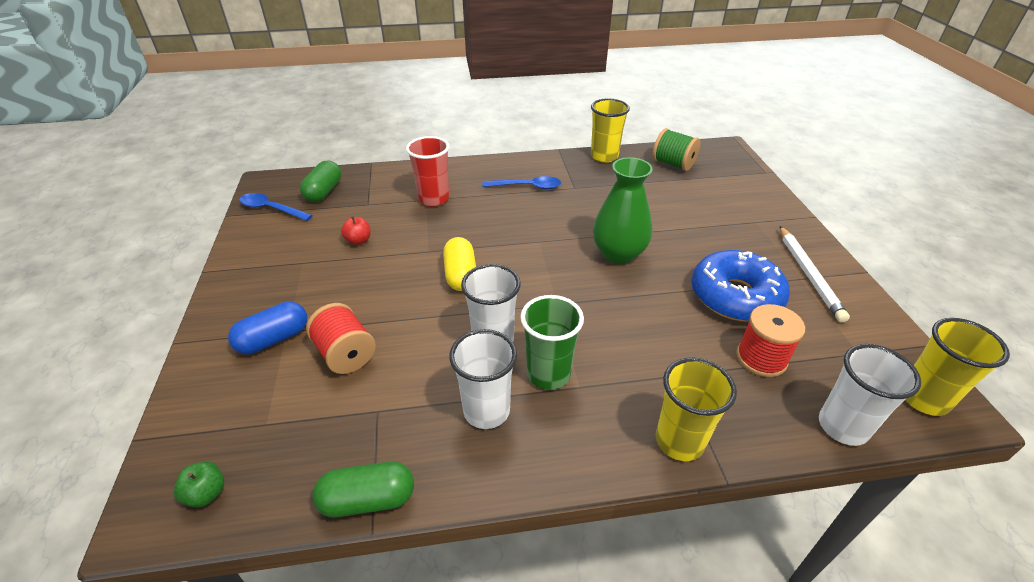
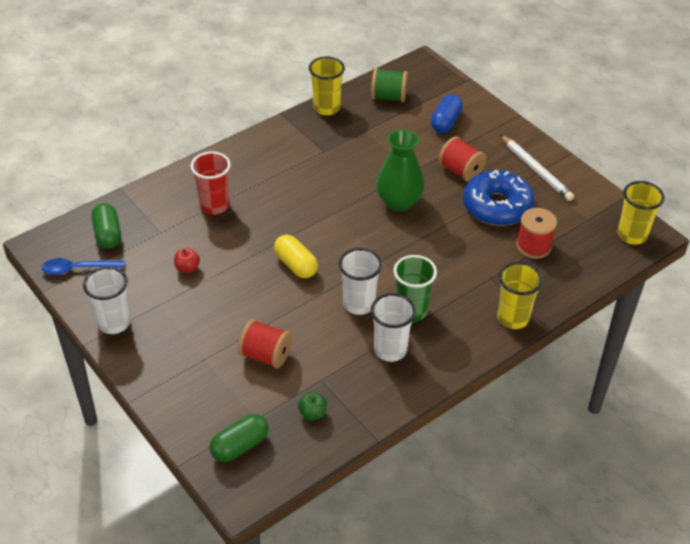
camera: 30 degrees left, 5 degrees up
(206, 493) = (262, 468): green apple -> green apple (312, 413)
(274, 339) = (202, 368): blue capsule -> blue capsule (446, 122)
(368, 500) = (361, 427): green capsule -> green capsule (240, 446)
(527, 187) = (285, 164): blue spoon -> none
(710, 247) = (460, 171): none -> red spool
(842, 426) = (595, 271): white cup -> white cup (114, 323)

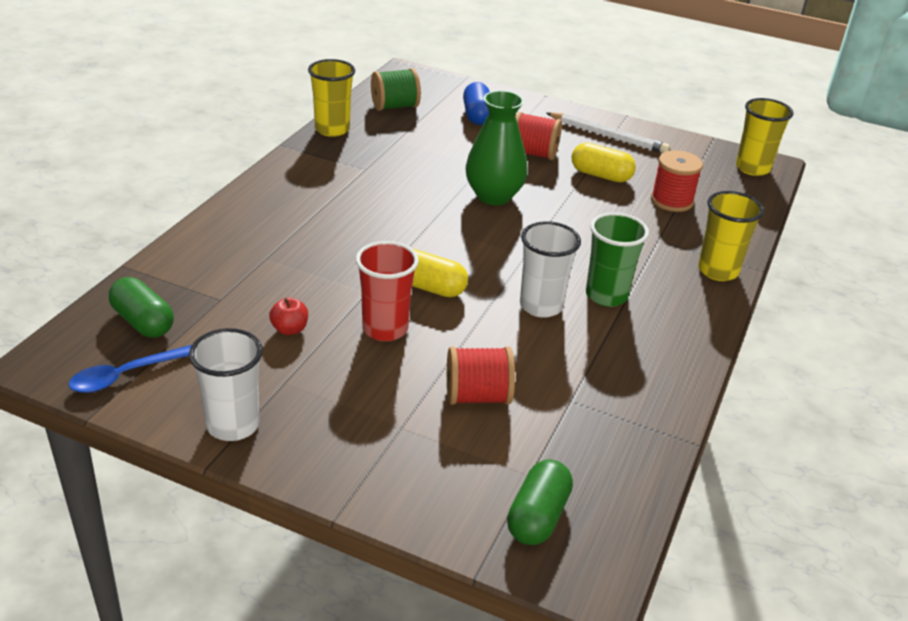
camera: 30 degrees left, 10 degrees down
(214, 205) = (271, 253): red cup -> red cup (385, 329)
(312, 413) = (595, 442): green apple -> none
(390, 350) = (621, 342): white cup -> none
(497, 206) = (601, 175): blue donut -> yellow capsule

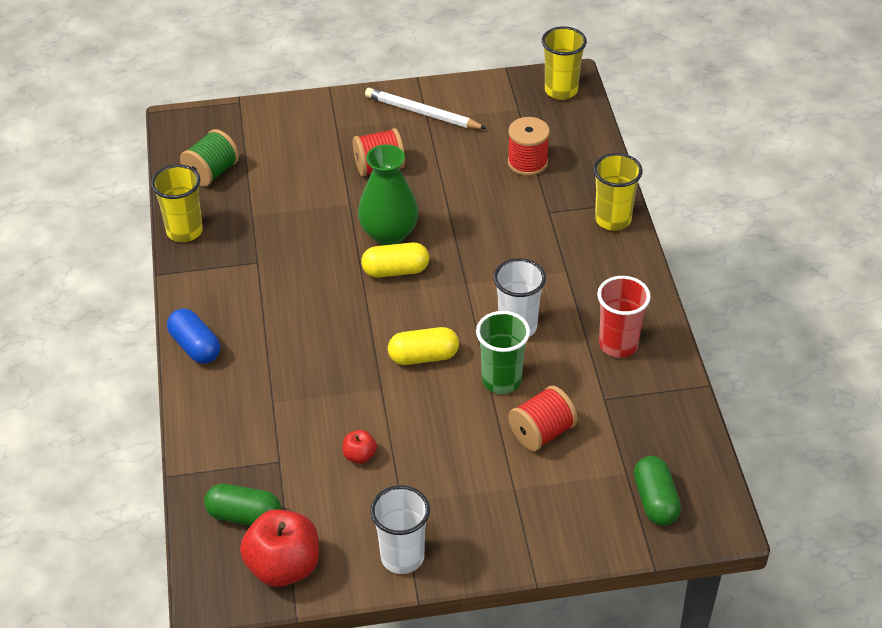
camera: 30 degrees left, 10 degrees up
(125, 376) = (283, 567): blue spoon -> red apple
(385, 329) = (427, 414): red cup -> red cup (618, 345)
(477, 116) = (293, 145): blue capsule -> blue capsule (195, 346)
(601, 175) = (452, 163): yellow capsule -> yellow capsule (395, 271)
(606, 295) = (554, 290): green cup -> green cup (501, 380)
(608, 136) = (422, 112): white pencil -> white pencil turned 150 degrees counterclockwise

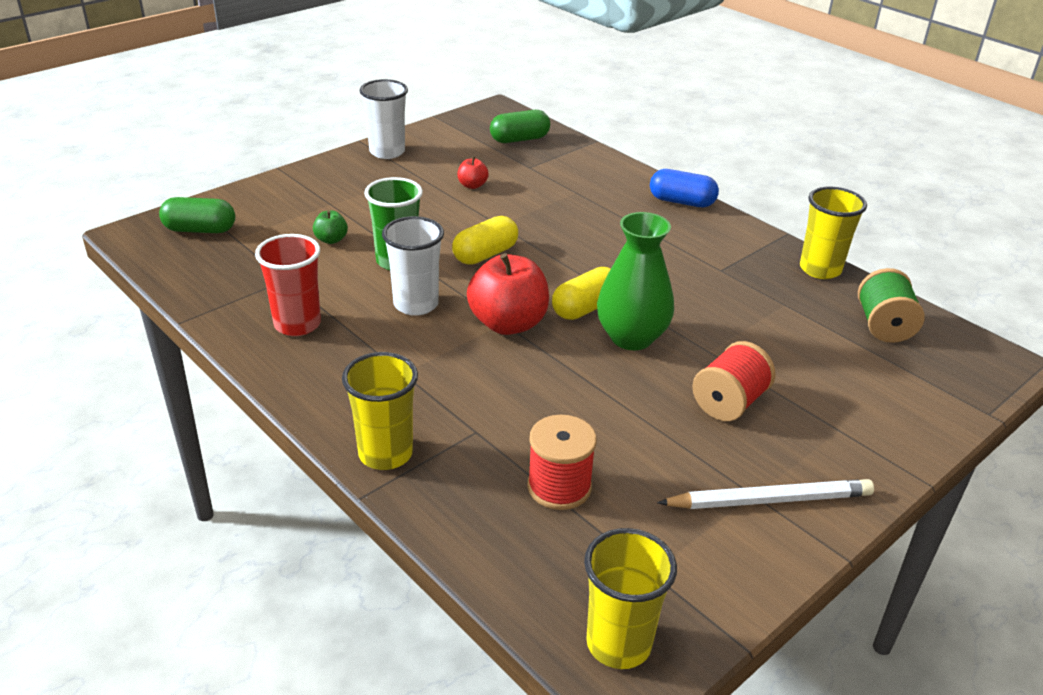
camera: 145 degrees right, 10 degrees down
(283, 567) = (465, 128): red apple -> red apple (508, 323)
(541, 433) = (331, 240): red spool -> green apple
(655, 501) = (200, 230): green capsule -> green capsule turned 45 degrees counterclockwise

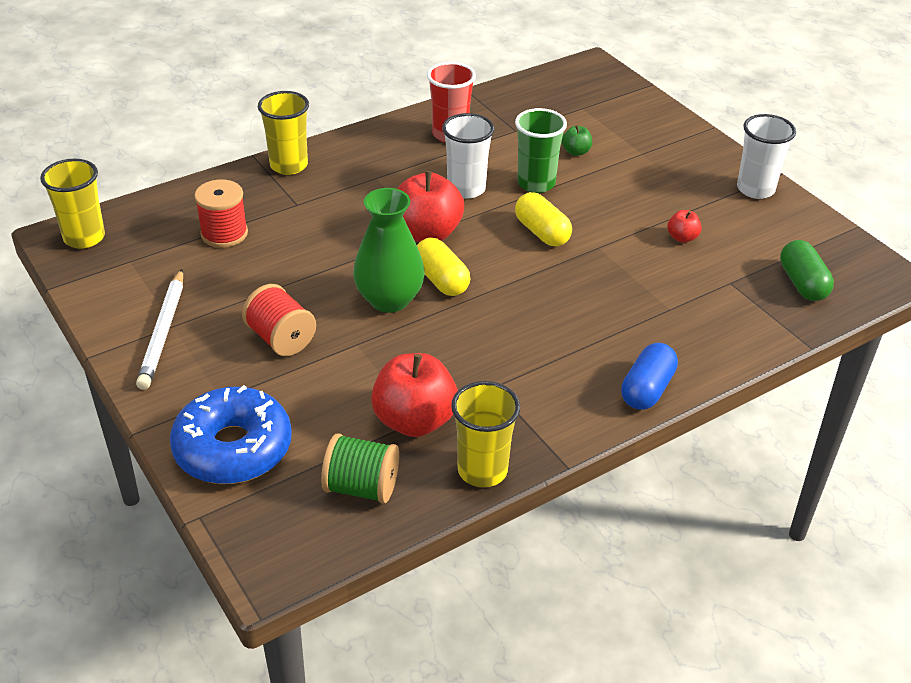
camera: 100 degrees right, 5 degrees up
(200, 230) = (597, 92): green capsule -> none
(789, 306) = (414, 421): none -> red apple
(897, 408) = (233, 448): none -> blue donut

